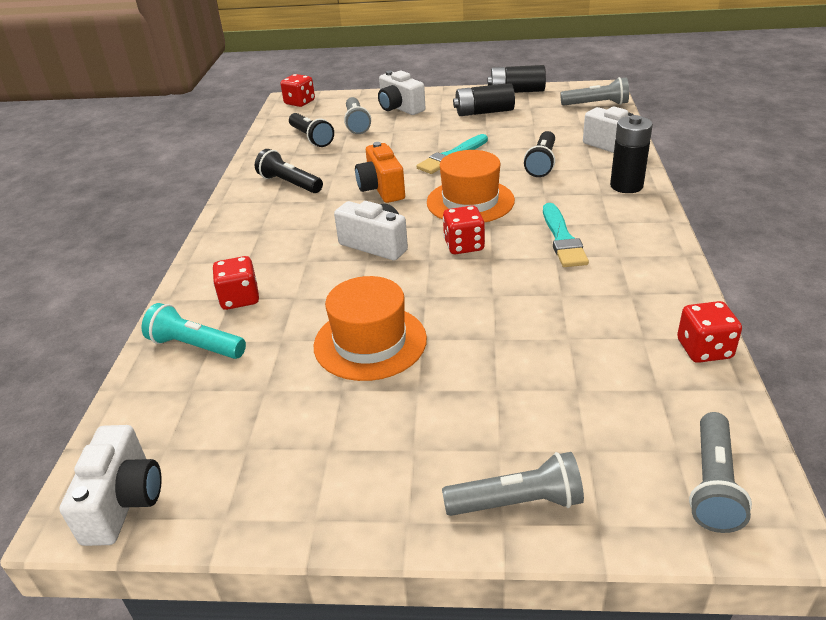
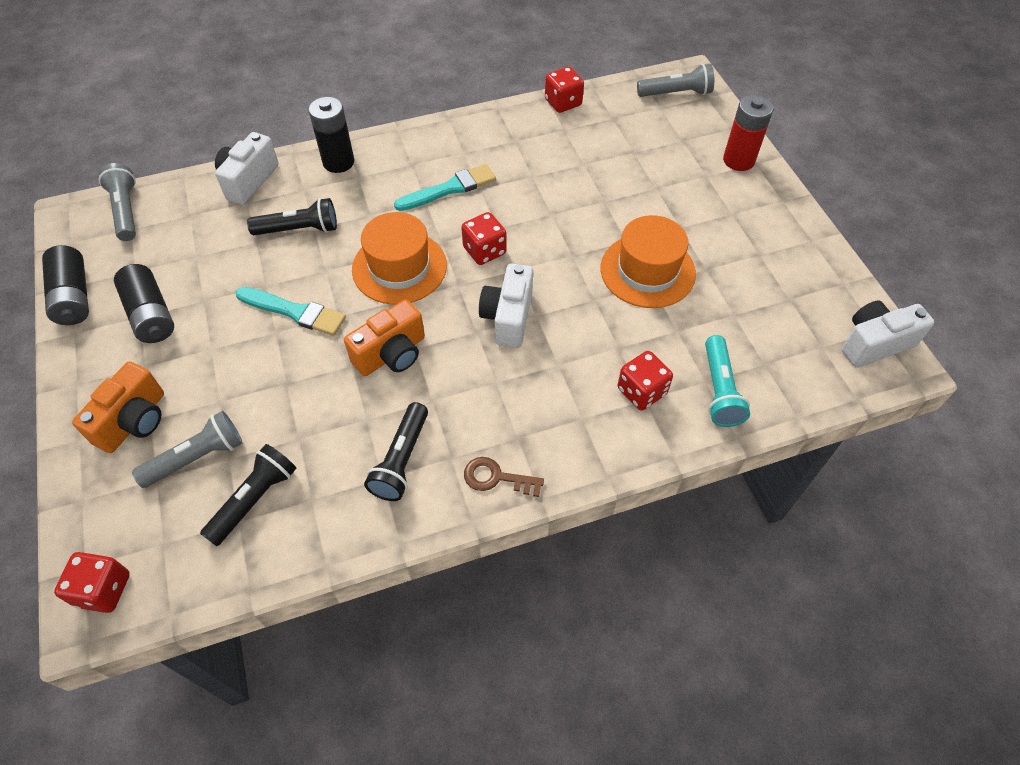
camera: 115 degrees left, 20 degrees up
(239, 216) = (497, 478): none -> brown key
(400, 108) = (134, 421): white camera -> orange camera
(517, 502) = (738, 160): grey flashlight -> red battery

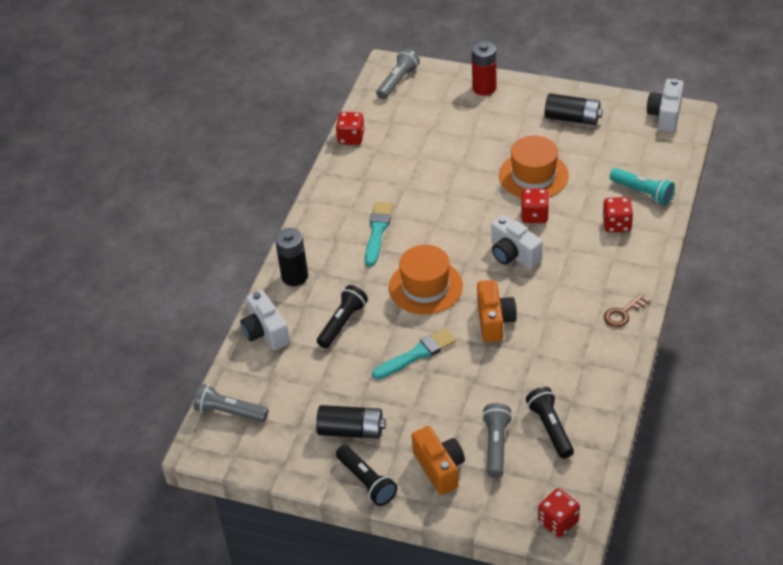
camera: 50 degrees left, 10 degrees down
(73, 297) = (294, 469): black battery -> black battery (572, 118)
(401, 460) = (577, 350): black flashlight -> black flashlight (366, 482)
(484, 251) = (449, 240): red dice -> red dice (534, 215)

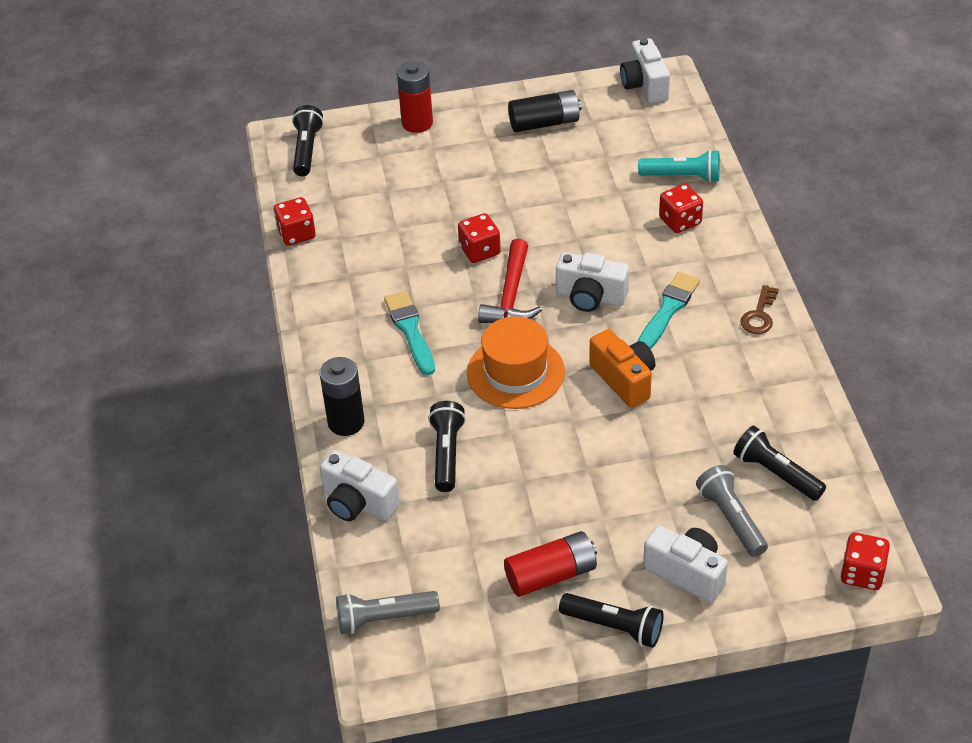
camera: 30 degrees left, 0 degrees up
(351, 430) = (551, 575): black battery -> red battery
(398, 81) = (307, 150): grey flashlight -> black flashlight
(417, 354) = (563, 453): turquoise brush -> turquoise brush (668, 310)
(439, 468) = (687, 573): orange camera -> white camera
(460, 233) = (511, 295): none -> red hammer
(533, 175) = (547, 201): orange hat -> none
(534, 215) = (581, 244): red dice -> red dice (479, 251)

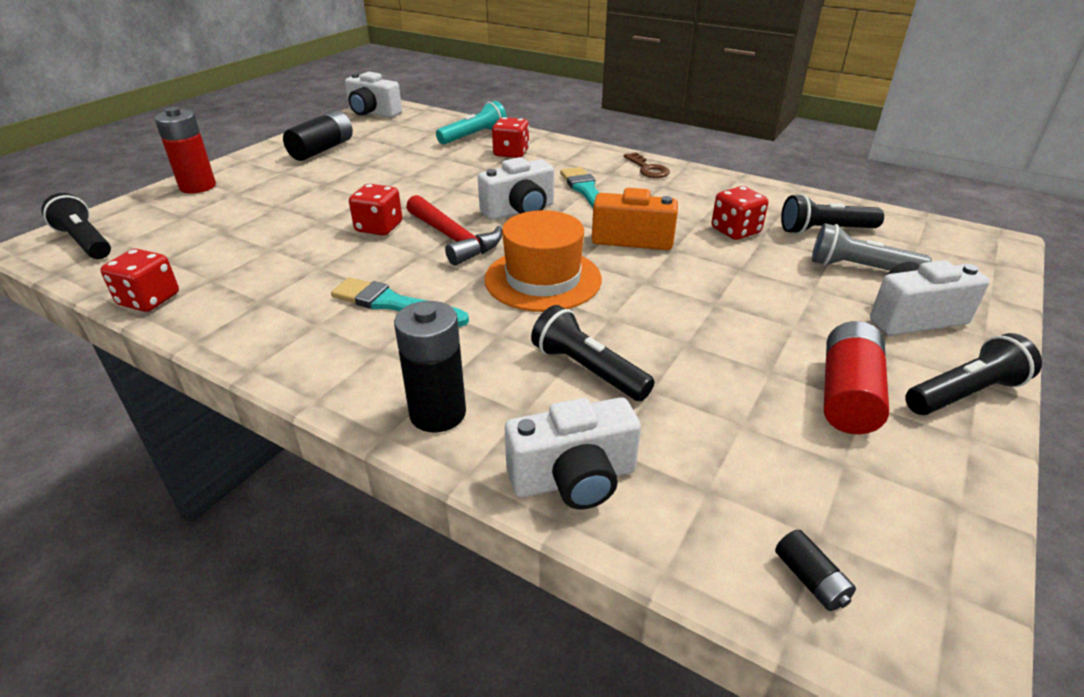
camera: 50 degrees left, 10 degrees down
(384, 618) = (810, 580): grey flashlight -> black battery
(862, 573) = (979, 247): red dice -> red dice (735, 231)

